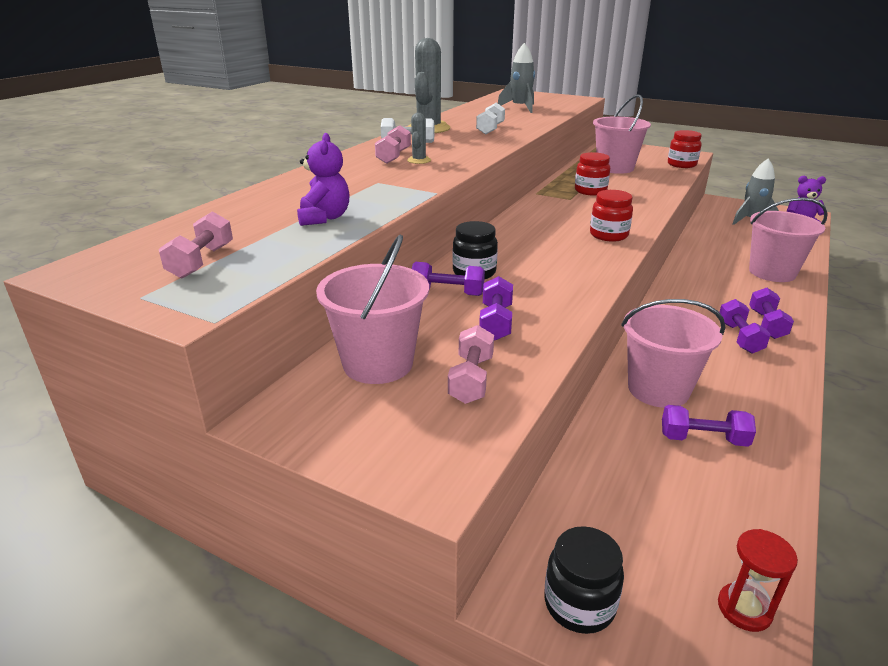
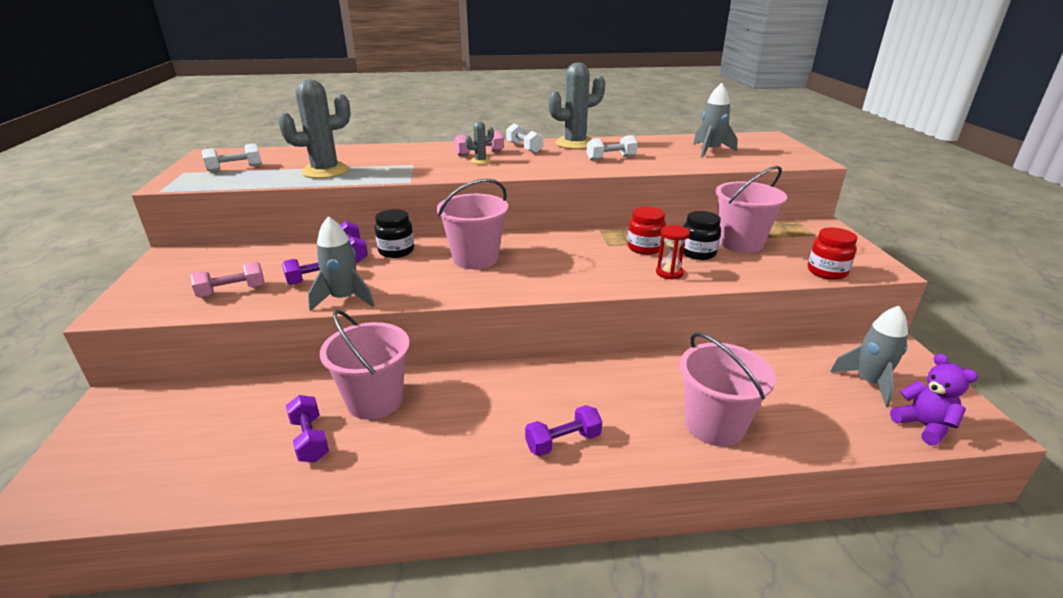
camera: 55 degrees right, 0 degrees up
(201, 261) = (235, 168): pink dumbbell -> white dumbbell
(324, 218) = (325, 171): purple teddy bear -> grey cactus
(378, 363) = (239, 261): pink bucket -> pink bucket (475, 258)
(564, 317) = (344, 299): none -> grey rocket
(579, 604) = (105, 424): black jar -> black jar (698, 253)
(608, 235) = (536, 280): red jar -> none
(739, 337) = (513, 428): purple dumbbell -> none
(744, 609) = (106, 496): red hourglass -> red hourglass (669, 273)

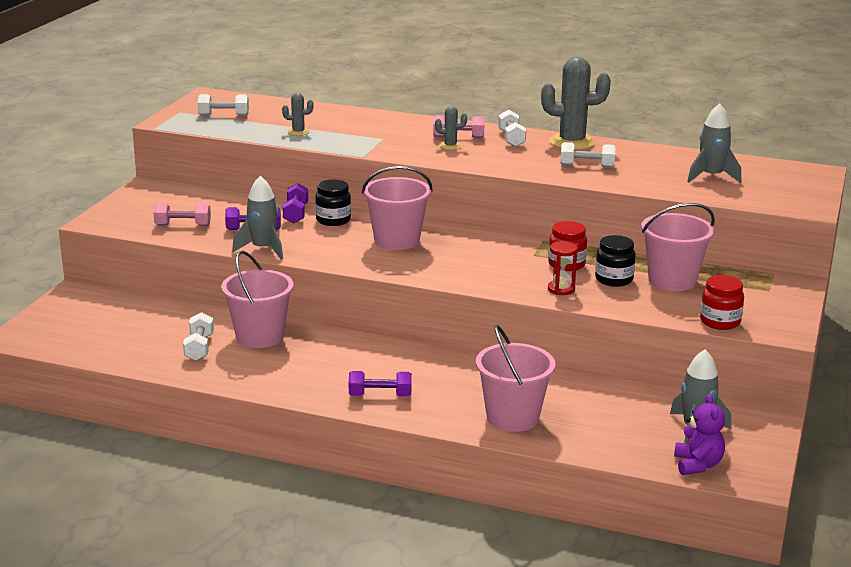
camera: 25 degrees right, 5 degrees down
(310, 439) = (199, 347): purple dumbbell -> white dumbbell
(325, 171) = (298, 132): grey cactus -> grey cactus, size x0.47

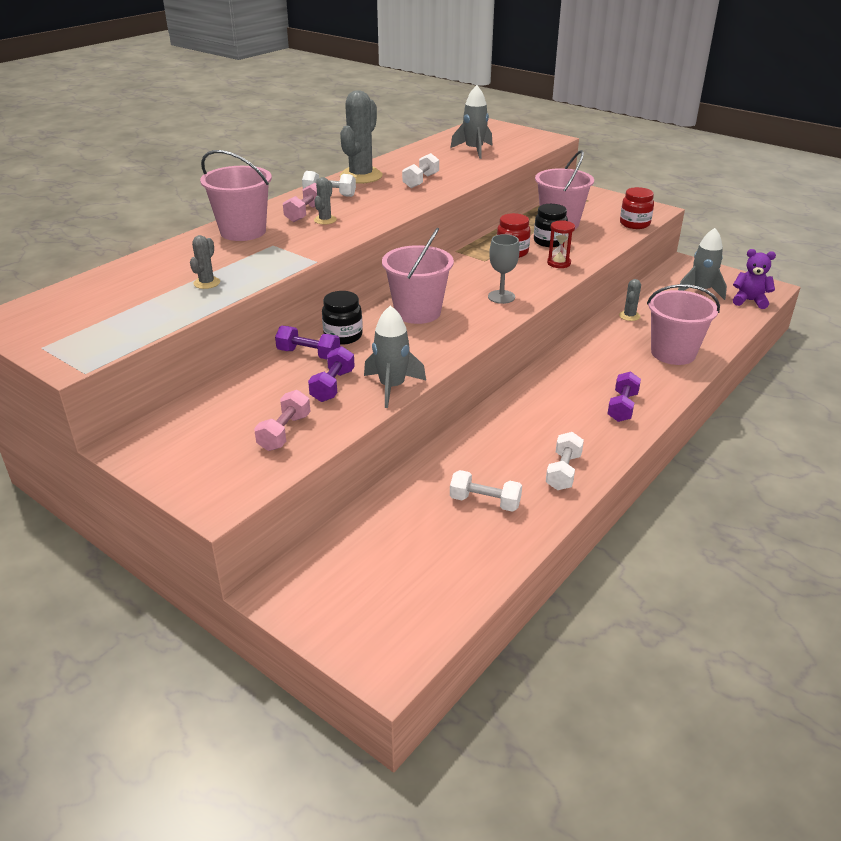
camera: 70 degrees left, 10 degrees up
(224, 115) = (94, 319): white dumbbell -> white dumbbell (563, 471)
(259, 336) = (476, 457): pink bucket -> pink bucket (243, 231)
(456, 270) = (501, 297): none -> grey goblet
(581, 387) = (629, 316): none -> grey cactus

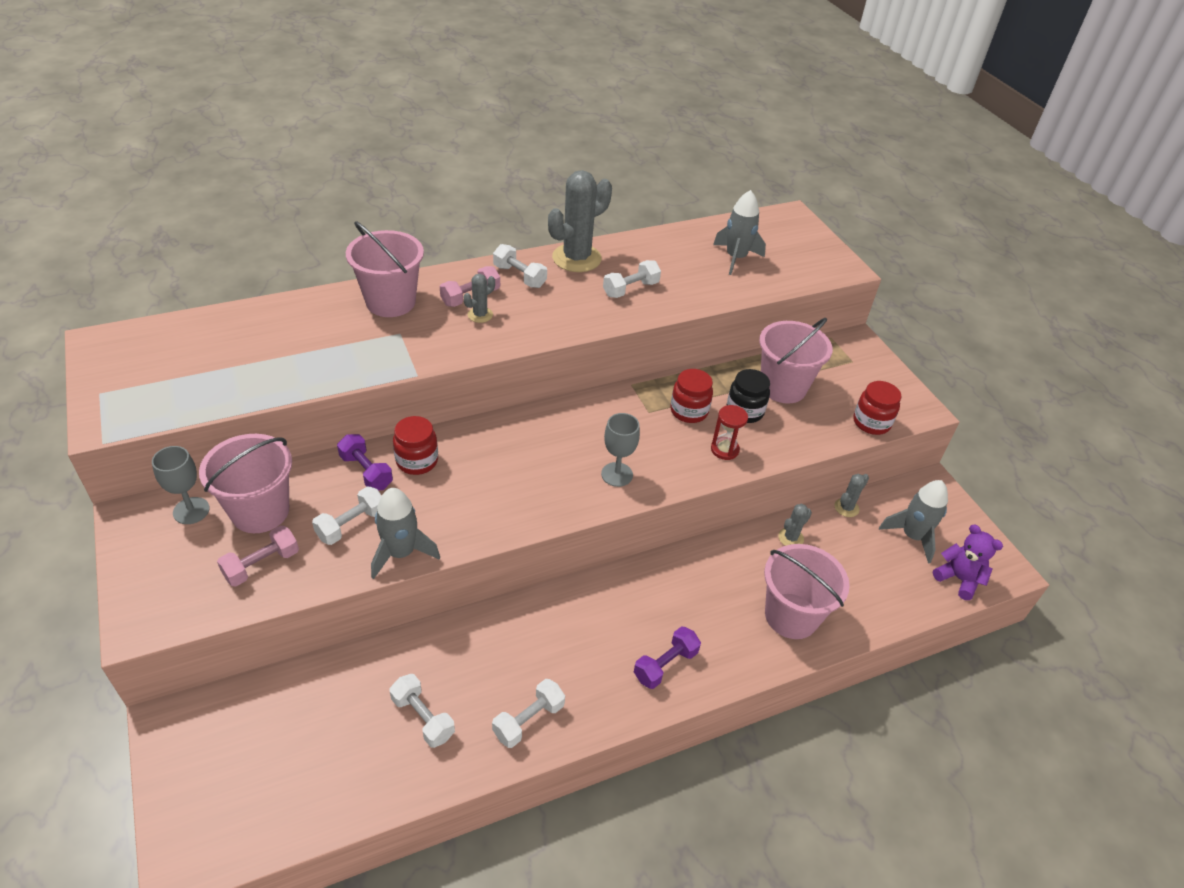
camera: 25 degrees right, 10 degrees up
(181, 424) = (191, 510): none -> grey goblet
(207, 283) = (296, 365): grey cactus -> grey cactus (846, 508)
(333, 386) = (351, 525): purple dumbbell -> white dumbbell
(343, 336) = (417, 461): black jar -> red jar
(417, 312) = (514, 459): pink bucket -> pink bucket (260, 511)

